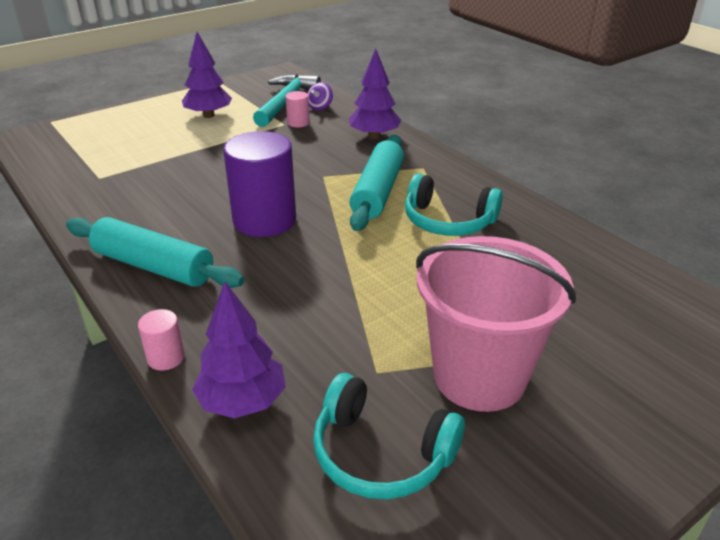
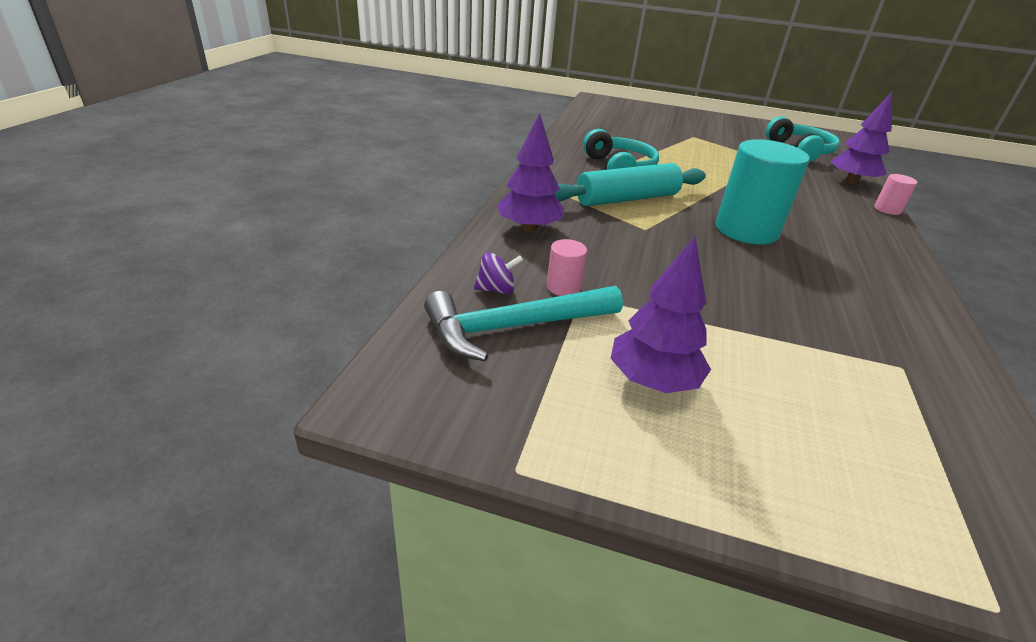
camera: 130 degrees left, 0 degrees up
(153, 266) = (872, 250): turquoise rolling pin -> none
(264, 220) = (746, 230): purple cylinder -> turquoise cylinder
(479, 377) = (725, 141): pink bucket -> none

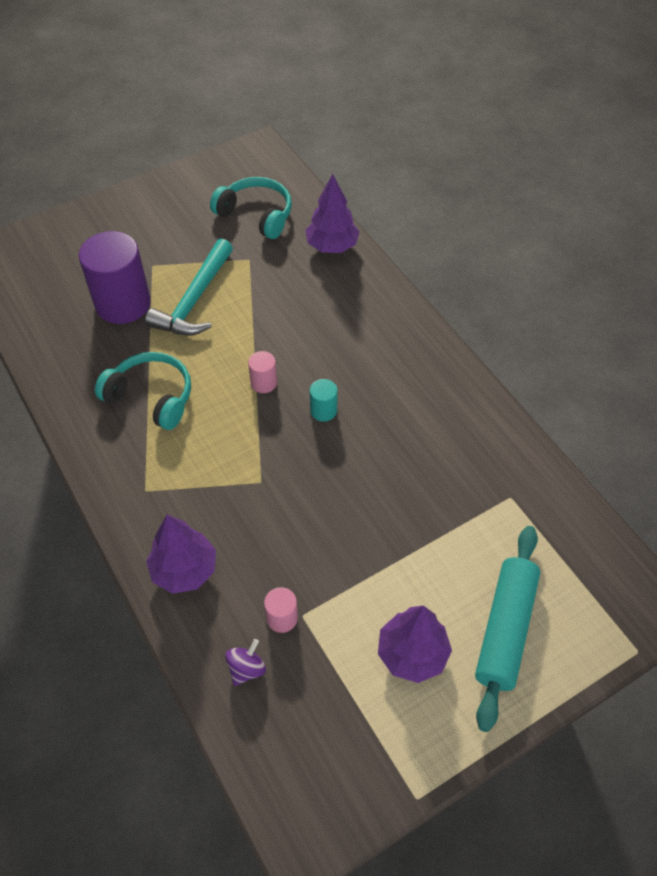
camera: 45 degrees left, 20 degrees up
(515, 327) = (299, 693): turquoise hammer -> turquoise hammer (195, 300)
(627, 199) = (207, 447): turquoise rolling pin -> turquoise rolling pin (505, 629)
(653, 138) = (123, 303): none -> purple cylinder
(746, 230) = (323, 410): turquoise cylinder -> turquoise cylinder, size x0.45
(887, 209) = (384, 277): pink cylinder -> pink cylinder (264, 383)

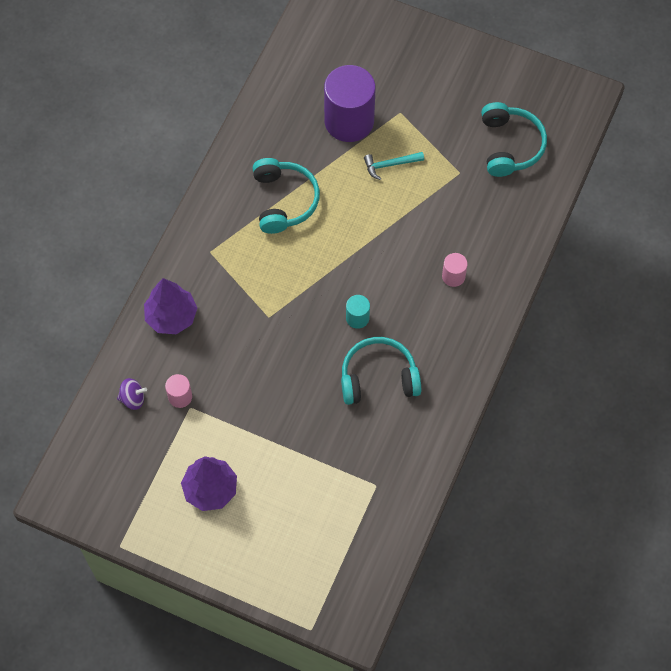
camera: 55 degrees right, 10 degrees up
(195, 300) = (390, 165): turquoise hammer -> turquoise hammer, size x0.51
(264, 383) = (351, 263): pink cylinder -> pink cylinder (453, 276)
(332, 246) = (521, 221): purple tree -> none
(398, 430) = (378, 378): none -> turquoise headphones
(505, 629) = (268, 537): turquoise rolling pin -> none

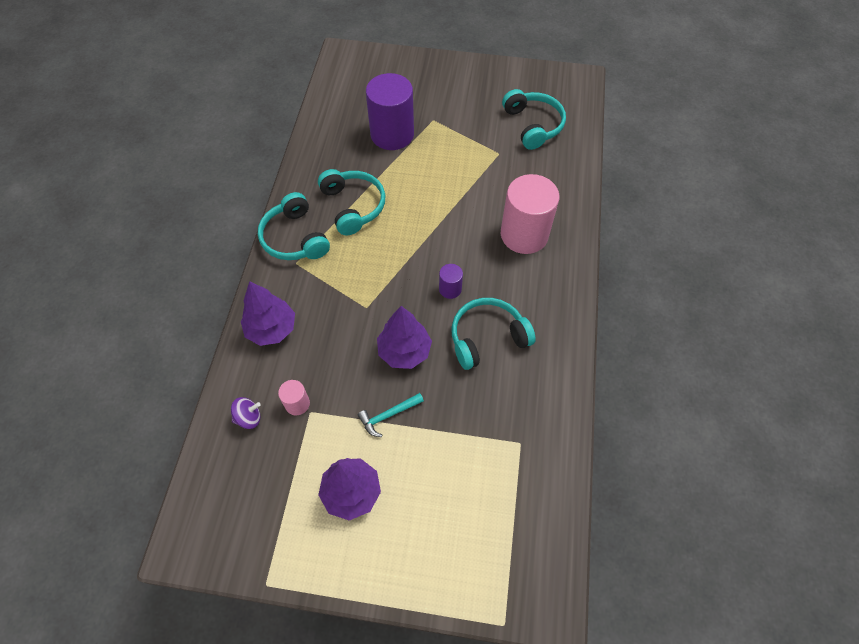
camera: 15 degrees left, 5 degrees down
(215, 223) = (295, 238): none -> turquoise headphones
(293, 371) = (404, 351): none -> purple tree
(357, 318) = (450, 289): turquoise cylinder -> purple cylinder
(390, 165) = (438, 159): turquoise hammer -> turquoise hammer (388, 415)
(453, 276) = (524, 234): pink cylinder -> pink cylinder, size x2.22

